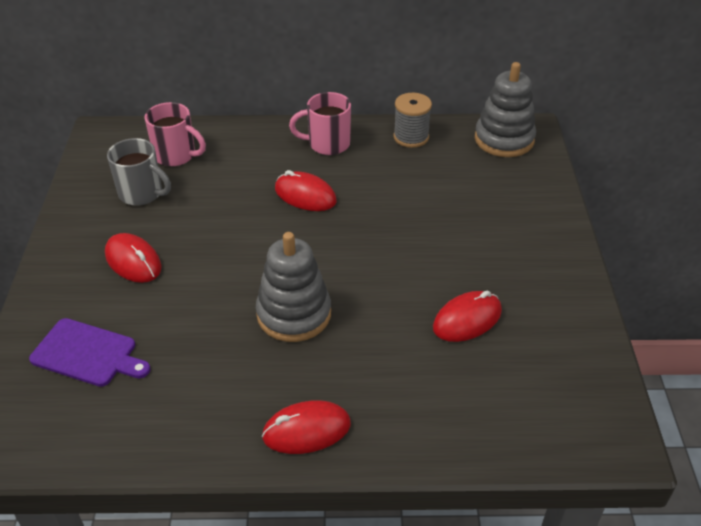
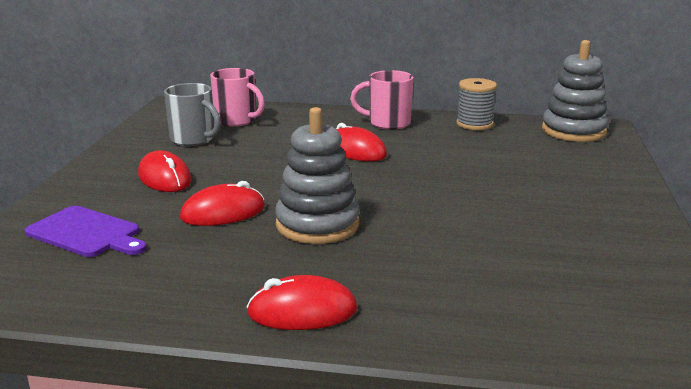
camera: 10 degrees right, 20 degrees down
(467, 319) = (515, 244): red mouse -> red mouse (223, 213)

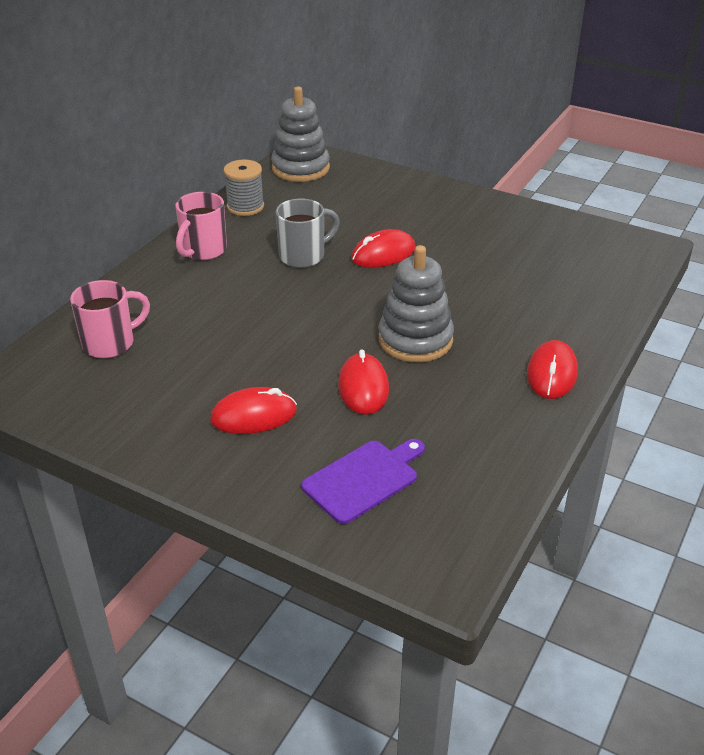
camera: 70 degrees left, 15 degrees up
(194, 139) = (149, 383): grey mug -> grey mug (303, 256)
(355, 151) = (264, 285): red mouse -> red mouse (383, 254)

